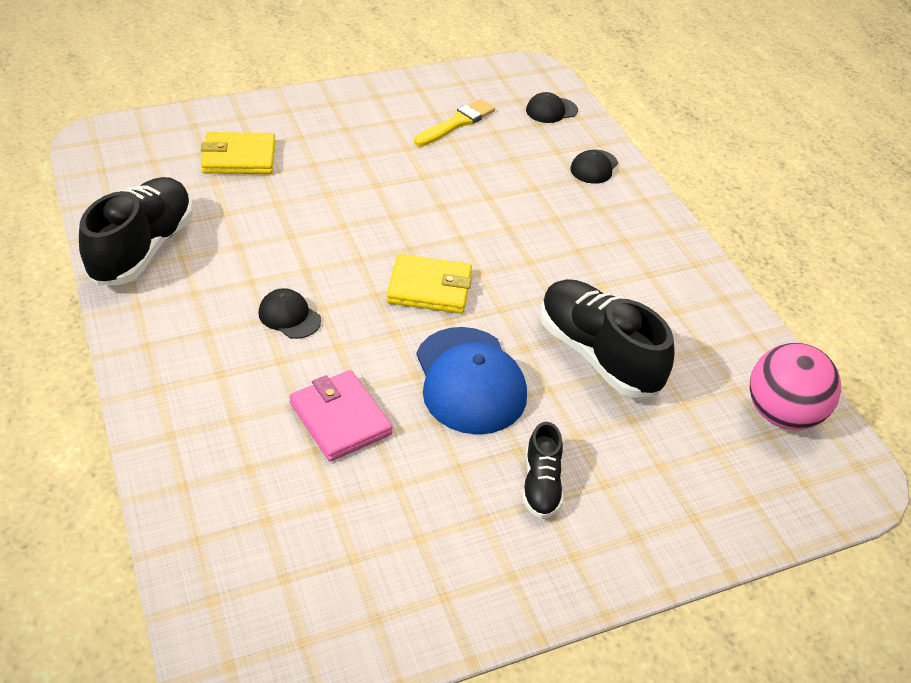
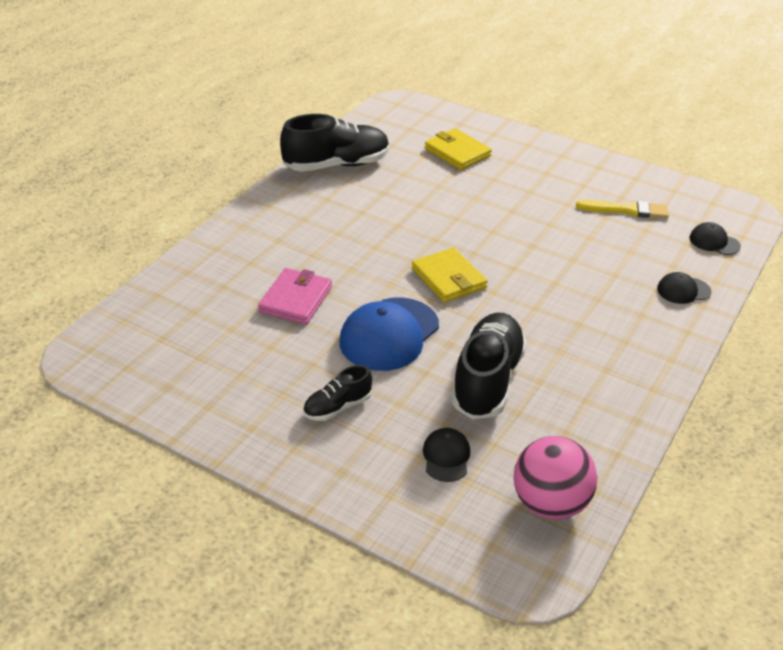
camera: 55 degrees right, 5 degrees down
(289, 316) = (352, 240): black cap -> black cap (446, 457)

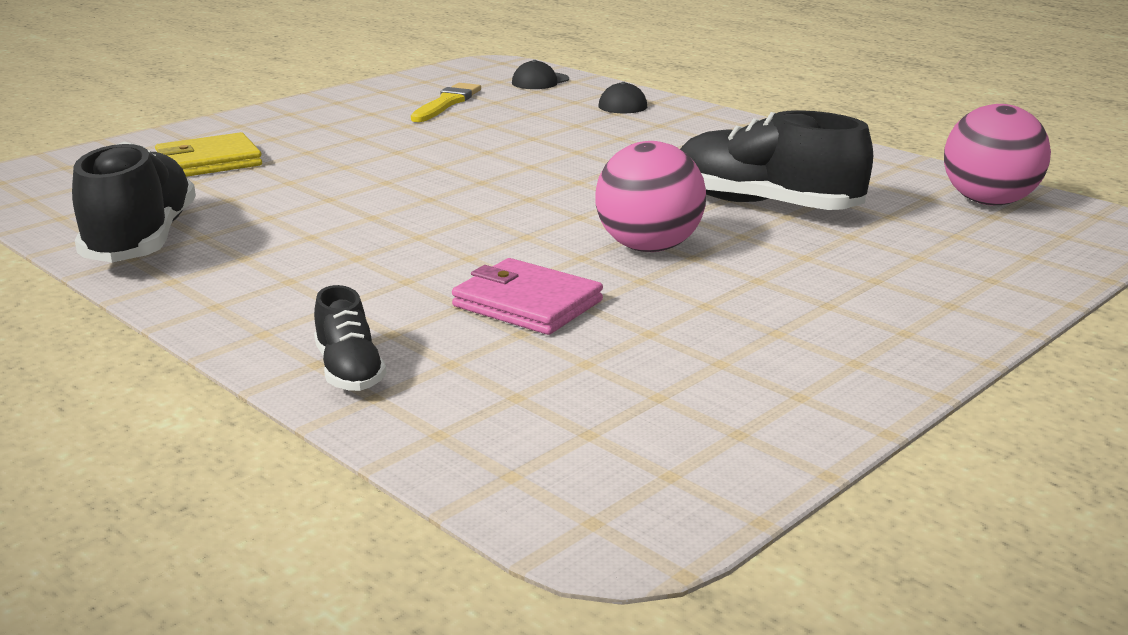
camera: 75 degrees left, 15 degrees down
(337, 407) = (810, 295): black shoe -> black shoe (349, 371)
(389, 334) = (648, 248): blue cap -> pink ball
(446, 457) = (914, 241): black cap -> none
(448, 278) = (533, 201): yellow wallet -> none

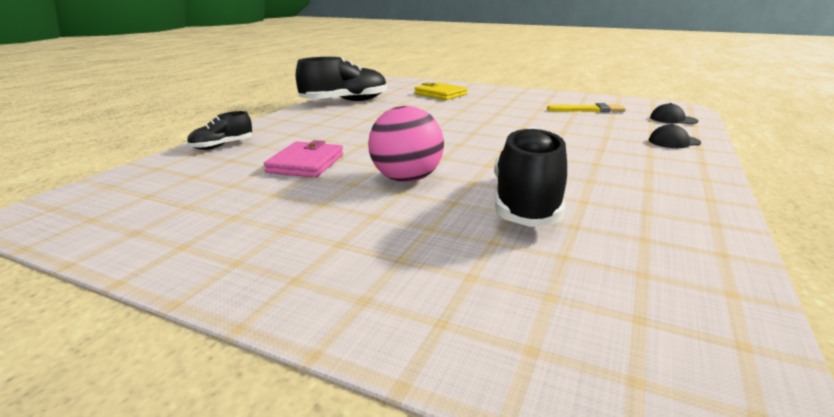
camera: 70 degrees right, 0 degrees up
(988, 202) = (682, 313): pink ball -> none

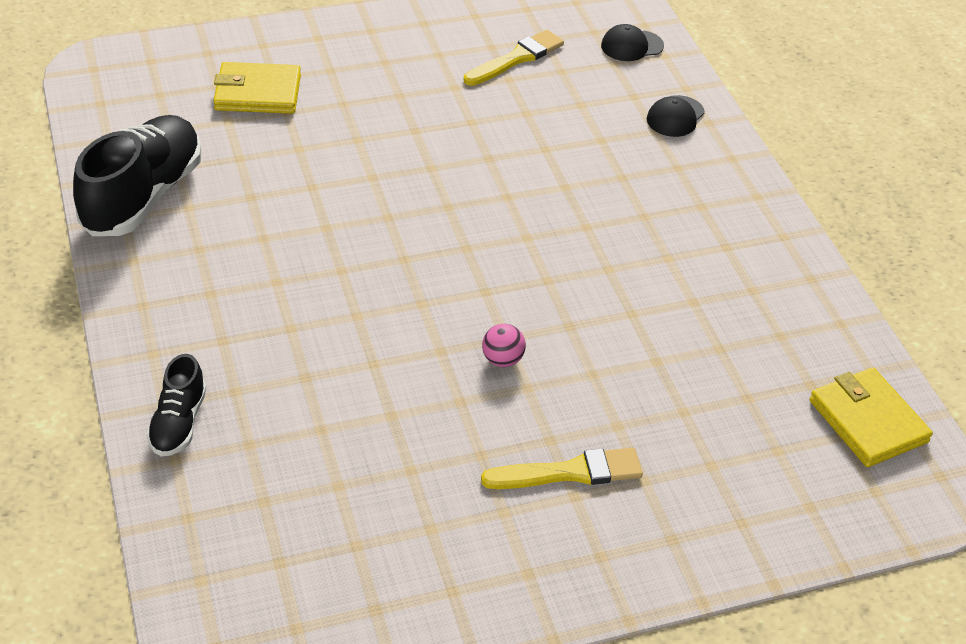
camera: 45 degrees left, 20 degrees up
(306, 163) = (353, 395): pink wallet -> none
(357, 232) = (569, 472): none -> yellow brush
(406, 179) = (502, 360): pink ball -> pink ball, size x0.45
(525, 204) = (653, 337): black shoe -> none
(687, 323) = (868, 421): none -> yellow wallet

